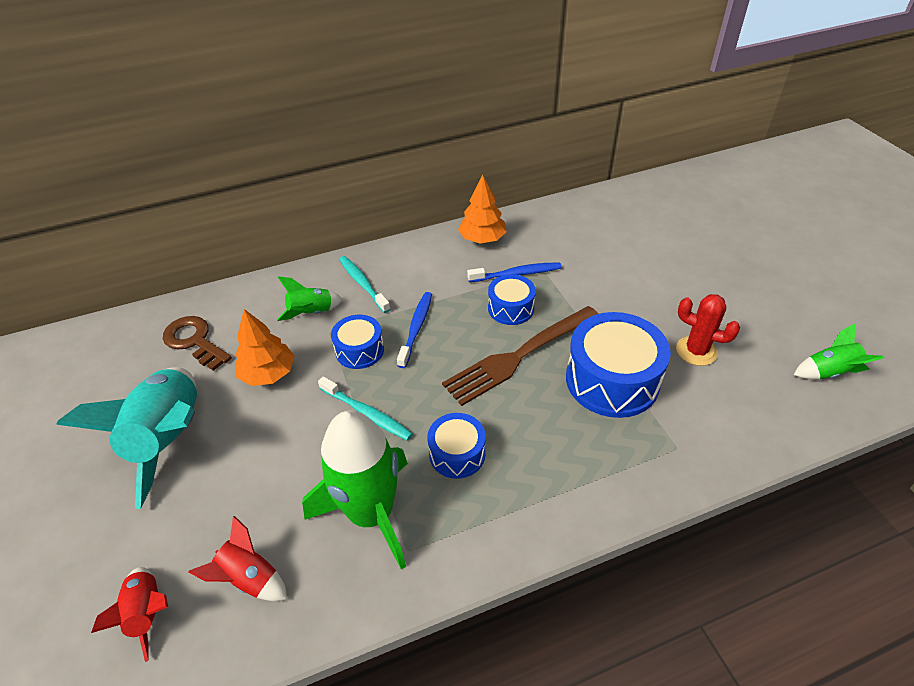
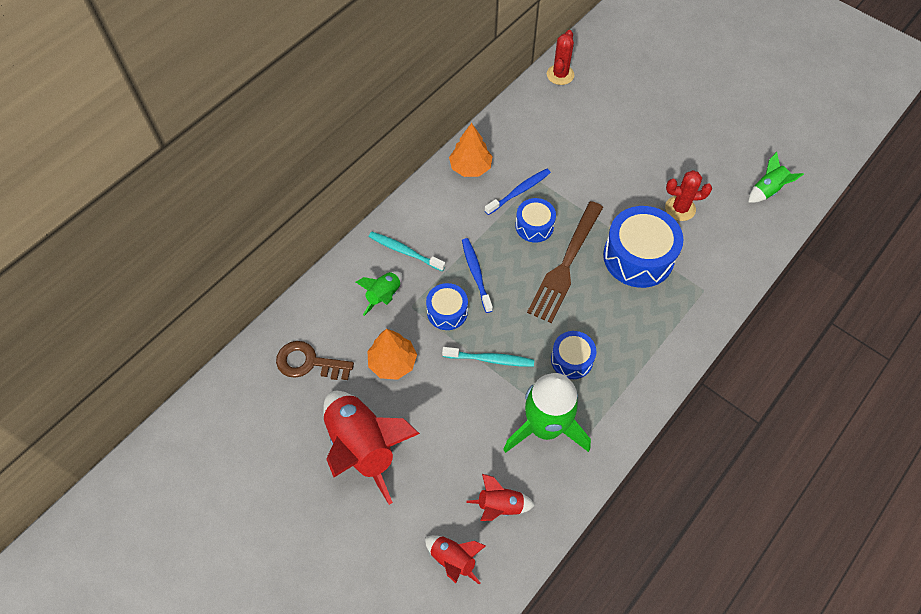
camera: 30 degrees left, 15 degrees up
(170, 439) = (363, 447): turquoise rocket -> red rocket
(630, 195) = (560, 75): none -> red cactus

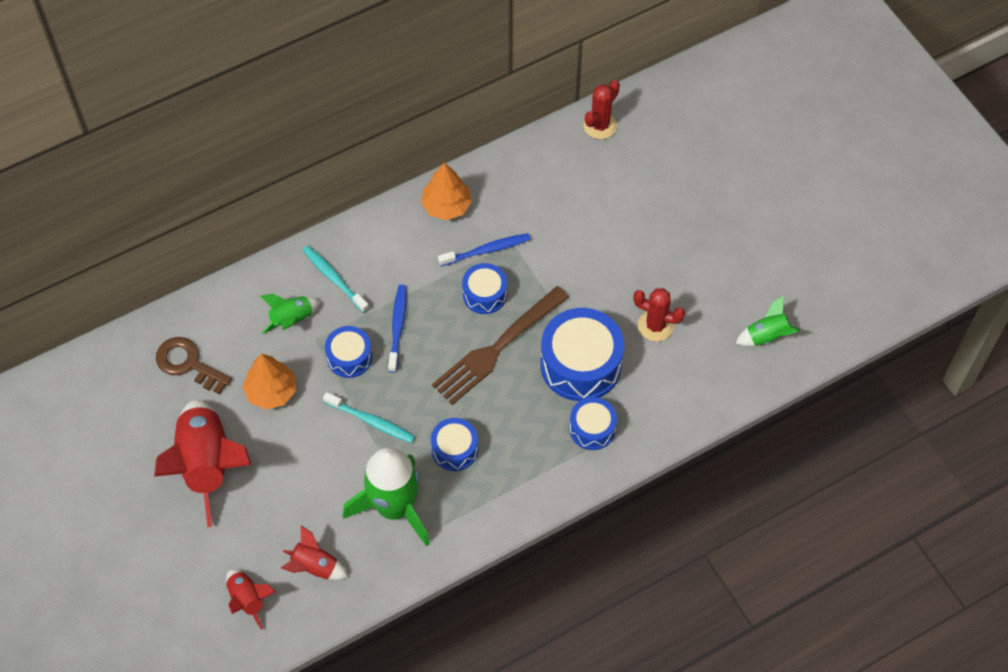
camera: 20 degrees right, 0 degrees up
(674, 305) = (592, 429): none -> blue drum

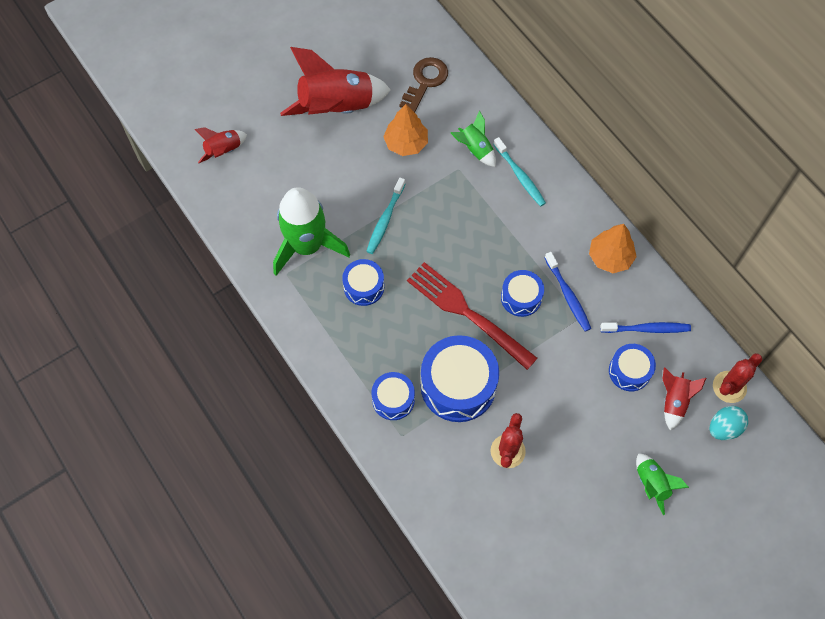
camera: 85 degrees right, 5 degrees up
(314, 566) = (252, 193): red rocket -> red rocket (674, 401)
(334, 278) = (520, 176): turquoise toothbrush -> turquoise toothbrush turned 105 degrees clockwise
(349, 357) = (444, 196): blue drum -> blue drum (629, 371)
(398, 327) = (478, 230): blue toothbrush -> blue toothbrush (647, 329)
(498, 348) = (467, 313): brown fork -> red fork
(600, 125) = (729, 387): red cactus -> red cactus turned 75 degrees counterclockwise
(641, 137) = (724, 428): none -> turquoise egg
(767, 336) = (509, 560): green rocket -> green rocket (652, 484)

